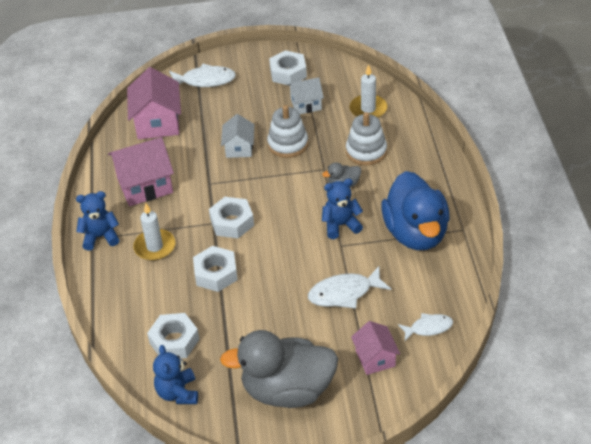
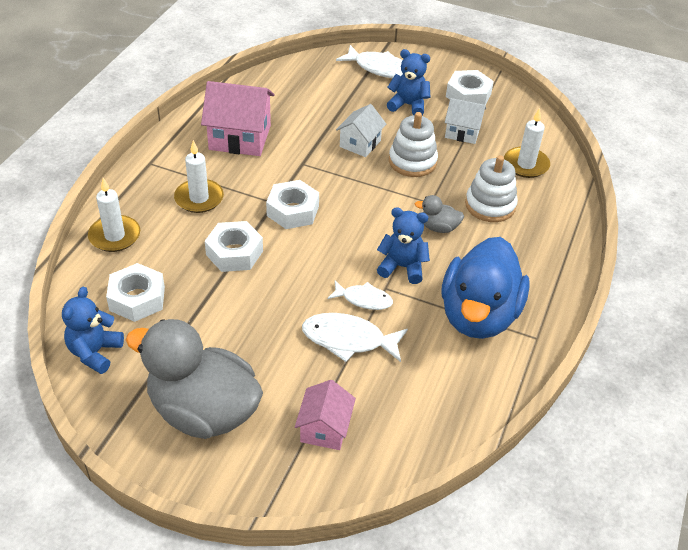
camera: 25 degrees right, 0 degrees up
(100, 237) = (158, 165): blue teddy bear -> blue teddy bear (408, 105)
(116, 306) = (114, 236): none -> white candle
(157, 123) = (301, 87): pink house -> none
(428, 328) = (411, 427): white fish -> white fish (364, 299)

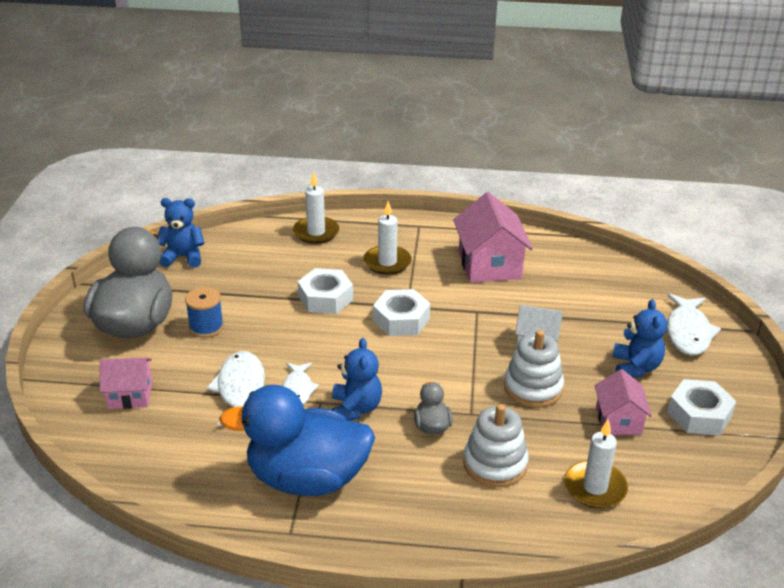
camera: 75 degrees right, 10 degrees down
(137, 299) = (248, 261): white nut -> none
(238, 351) = (206, 327): none -> blue spool
(462, 132) = (618, 420): white house -> pink house

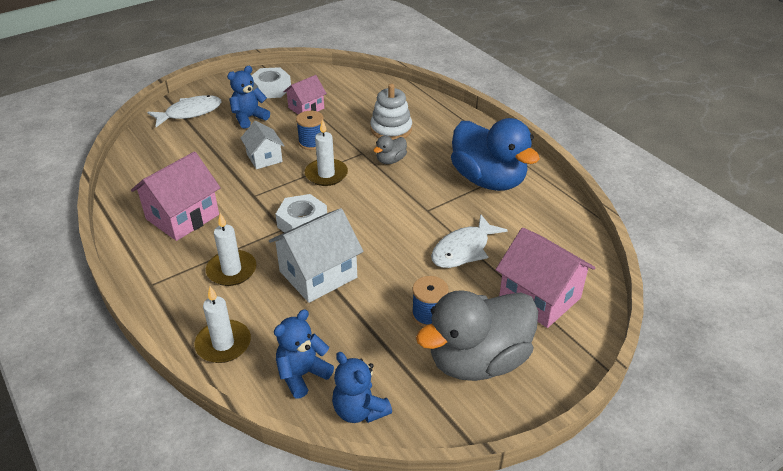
camera: 130 degrees left, 5 degrees up
(130, 395) = (540, 297): pink house -> pink house, size x1.66
(298, 390) = (430, 225): white fish -> none
(325, 298) = (318, 274): white nut -> white house
(356, 408) = (414, 193): blue teddy bear -> blue teddy bear (302, 374)
(533, 388) = (311, 142): white stacking toy -> blue spool
(595, 487) = (367, 98): white candle -> white candle (326, 174)

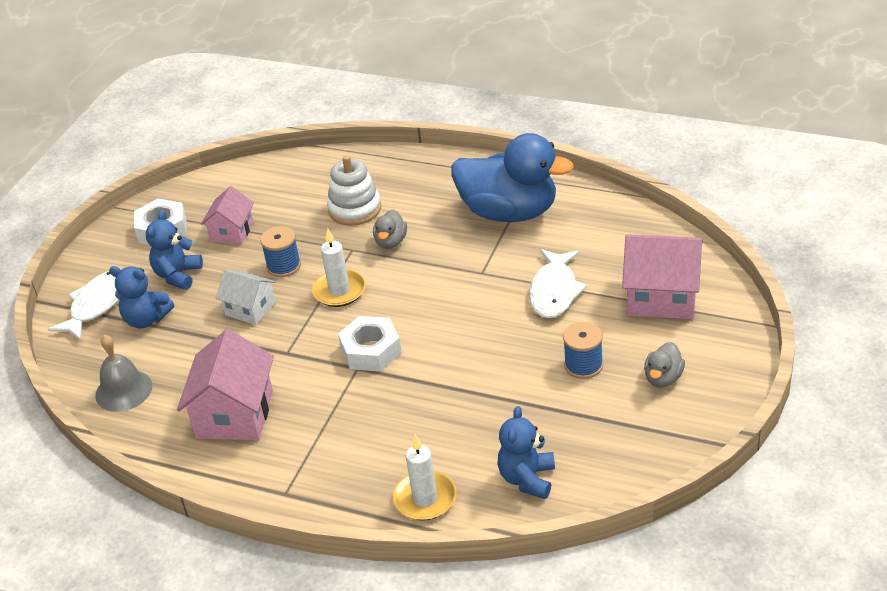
camera: 30 degrees left, 0 degrees up
(145, 168) = (123, 390): none -> grey bell
(231, 270) = (352, 433): white candle -> none
(318, 274) = (443, 389): white house -> none
(359, 410) = (607, 475): blue teddy bear -> blue teddy bear (146, 319)
(478, 360) = (663, 378): grey duck -> grey duck, size x0.42

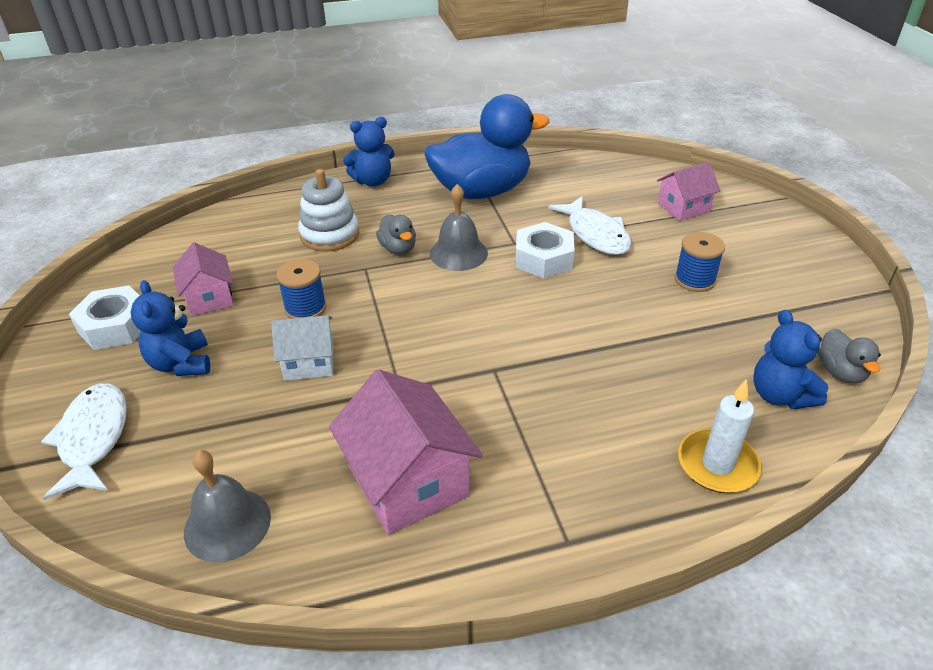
camera: 40 degrees left, 0 degrees up
(146, 319) = (182, 426): blue teddy bear -> blue teddy bear (373, 181)
(339, 291) = (393, 308): white candle -> none
(371, 351) = (489, 348): white nut -> white nut (543, 258)
(430, 264) = (458, 253): none -> grey bell
(662, 297) = (683, 207): pink house -> pink house, size x0.60
(663, 378) = (767, 263): grey duck -> grey duck (840, 372)

